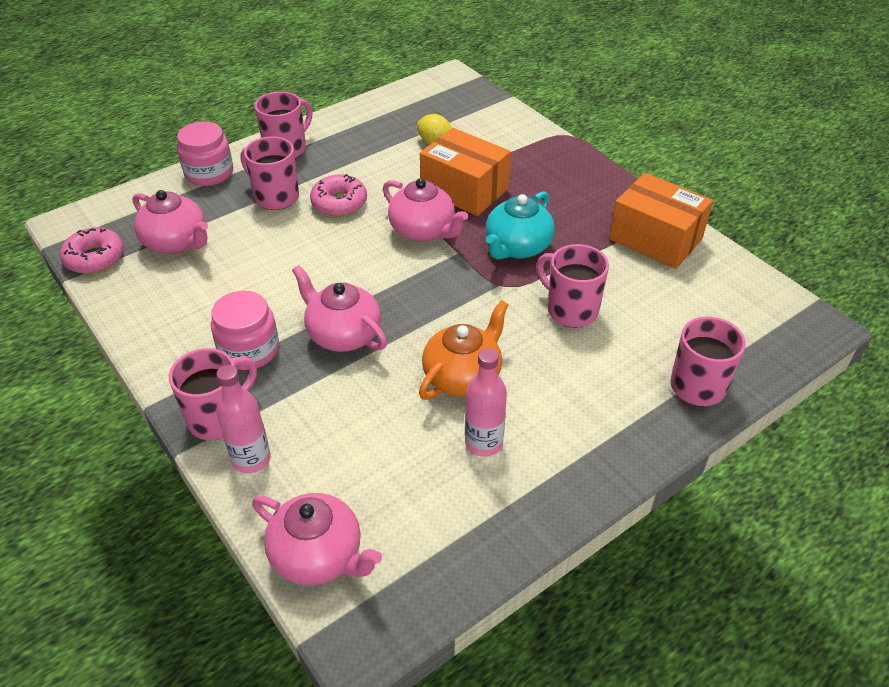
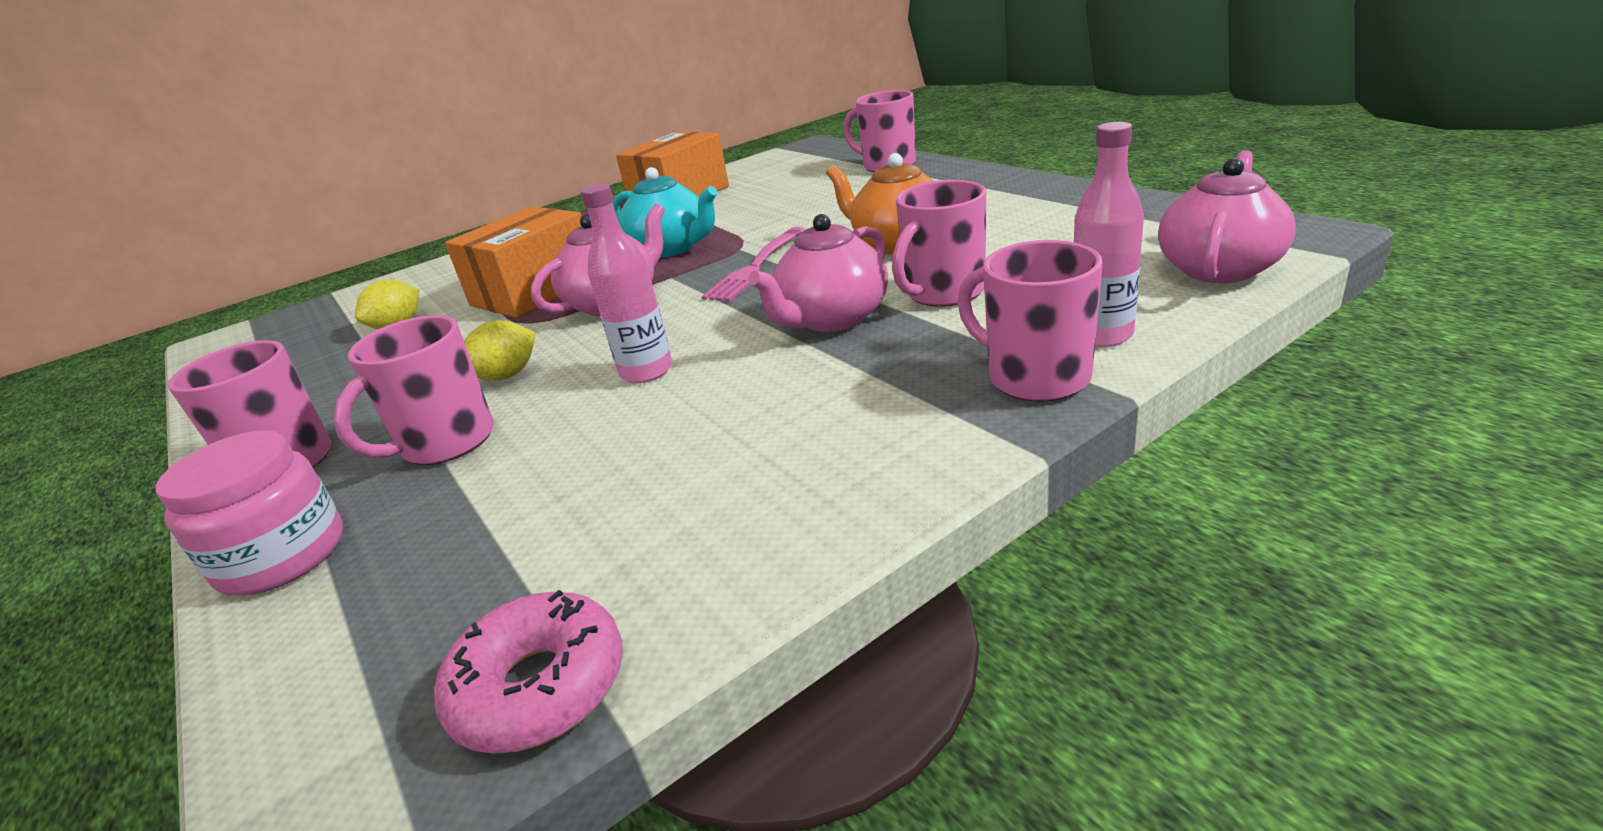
camera: 85 degrees left, 15 degrees down
(177, 242) = (536, 542): pink teapot -> none
(249, 350) = (874, 383): pink jar -> none
(339, 203) = (507, 375): pink donut -> yellow lemon
(454, 295) = (756, 267): none -> pink fork
(483, 443) = (996, 222): pink bottle -> pink bottle (646, 371)
(570, 310) = (786, 214): pink mug -> pink mug (943, 293)

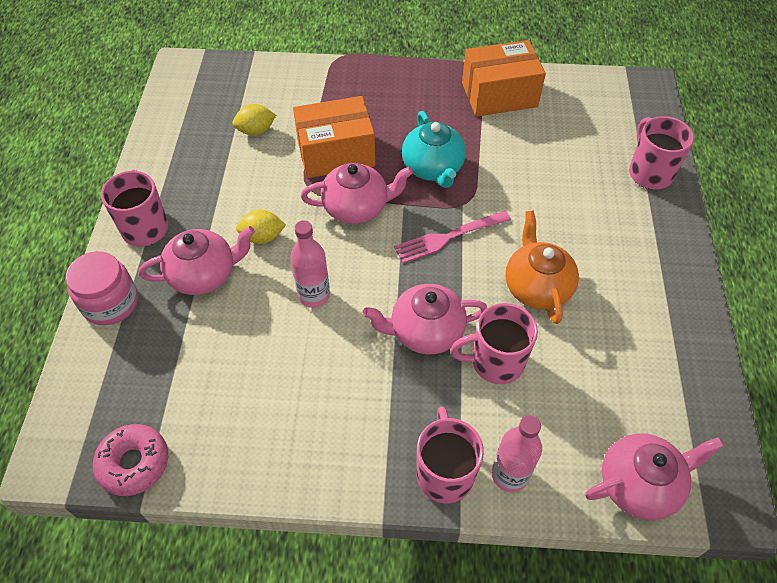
camera: 35 degrees right, 25 degrees up
(445, 443) = (204, 274): pink mug -> pink teapot

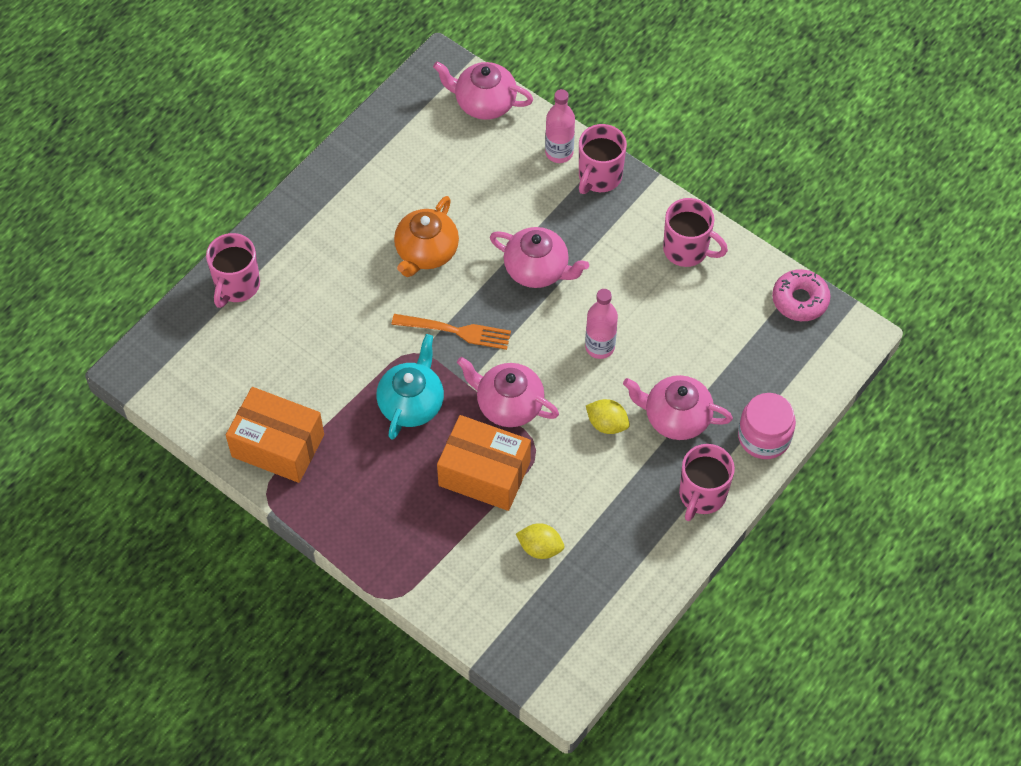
camera: 145 degrees left, 5 degrees up
(448, 237) = (456, 331): pink fork -> orange fork
(495, 362) = (506, 220): pink mug -> pink mug (687, 250)

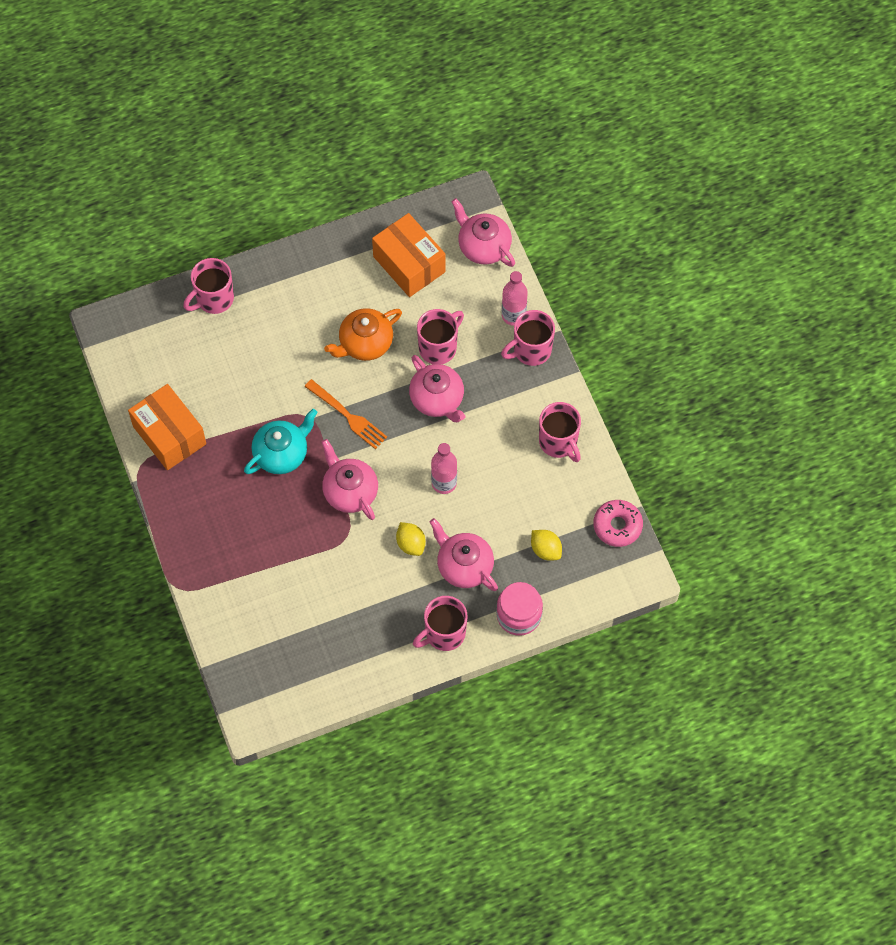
camera: 30 degrees right, 5 degrees up
(484, 473) = (300, 533): orange box -> orange box (409, 264)
(504, 219) = (439, 347): none -> pink mug
(540, 548) = (304, 609): yellow lemon -> yellow lemon (545, 550)

